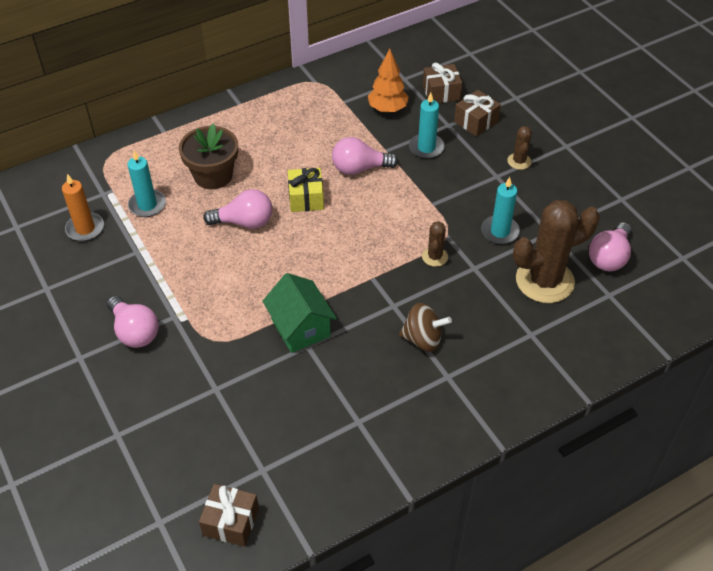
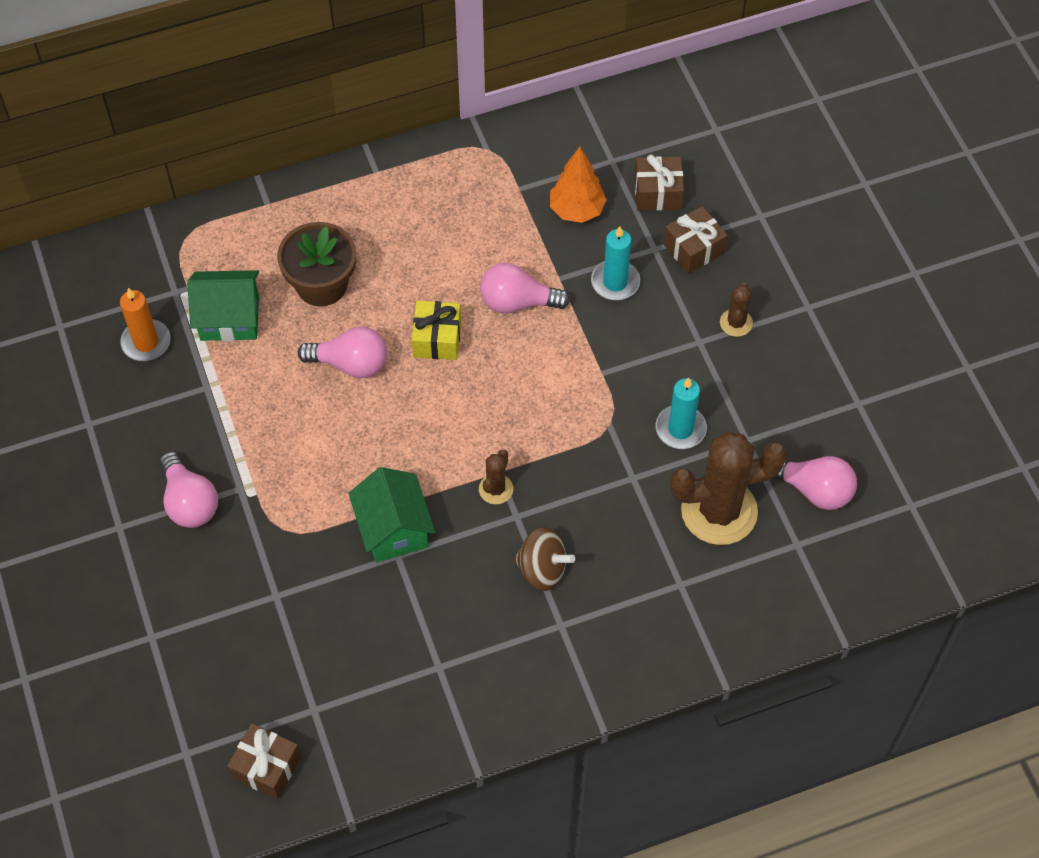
camera: 10 degrees right, 10 degrees up
(147, 205) = (229, 318): turquoise candle -> green house
(435, 257) = (585, 453): brown cactus -> brown cactus (496, 489)
(609, 257) = (813, 490): pink light bulb -> pink light bulb turned 105 degrees counterclockwise

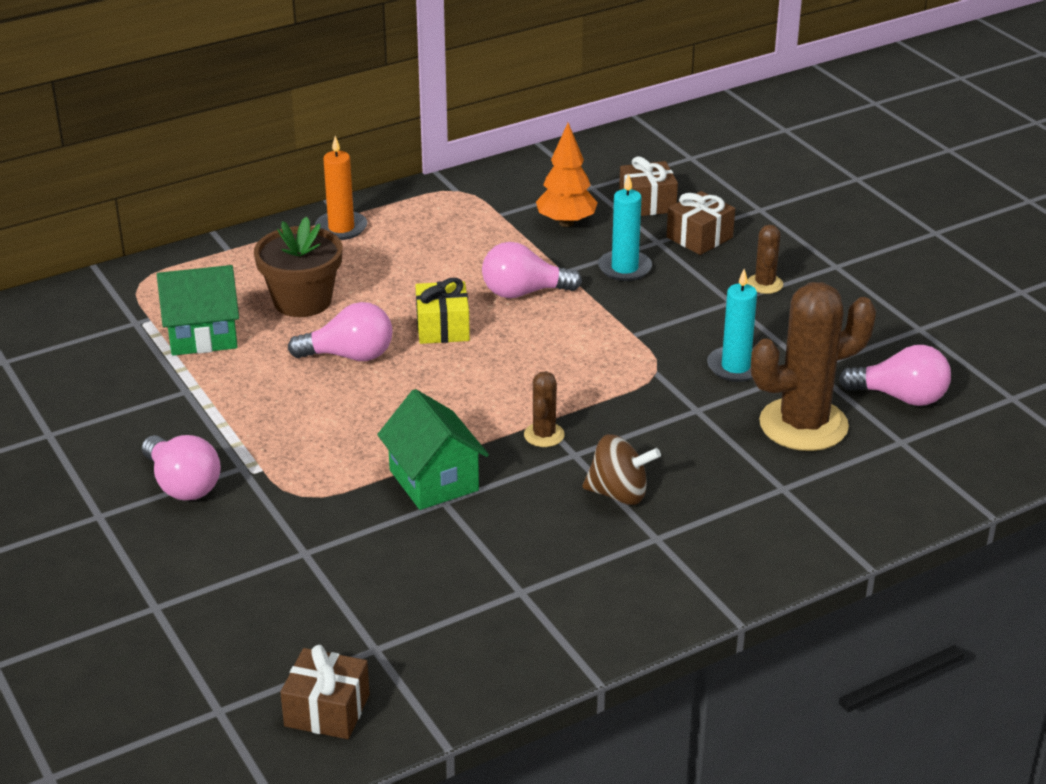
camera: 10 degrees left, 25 degrees down
(146, 342) = (108, 363): orange candle -> orange candle (341, 228)

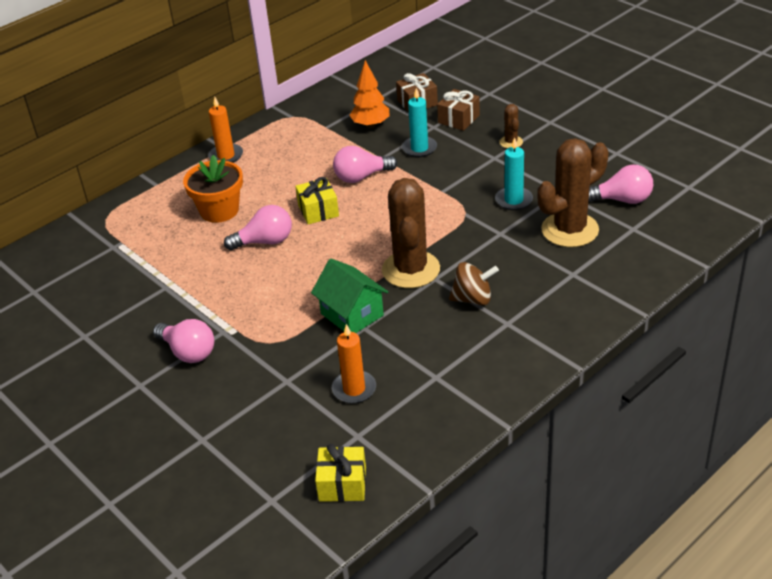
camera: 10 degrees left, 5 degrees up
(203, 335) = (162, 247): green house -> none
(302, 301) = (219, 210): brown flower pot -> orange flower pot
(327, 710) = (342, 484): brown gift -> yellow gift
(396, 583) = (354, 389): none -> orange candle
(544, 435) = (411, 270): brown cactus -> brown cactus, size x2.19

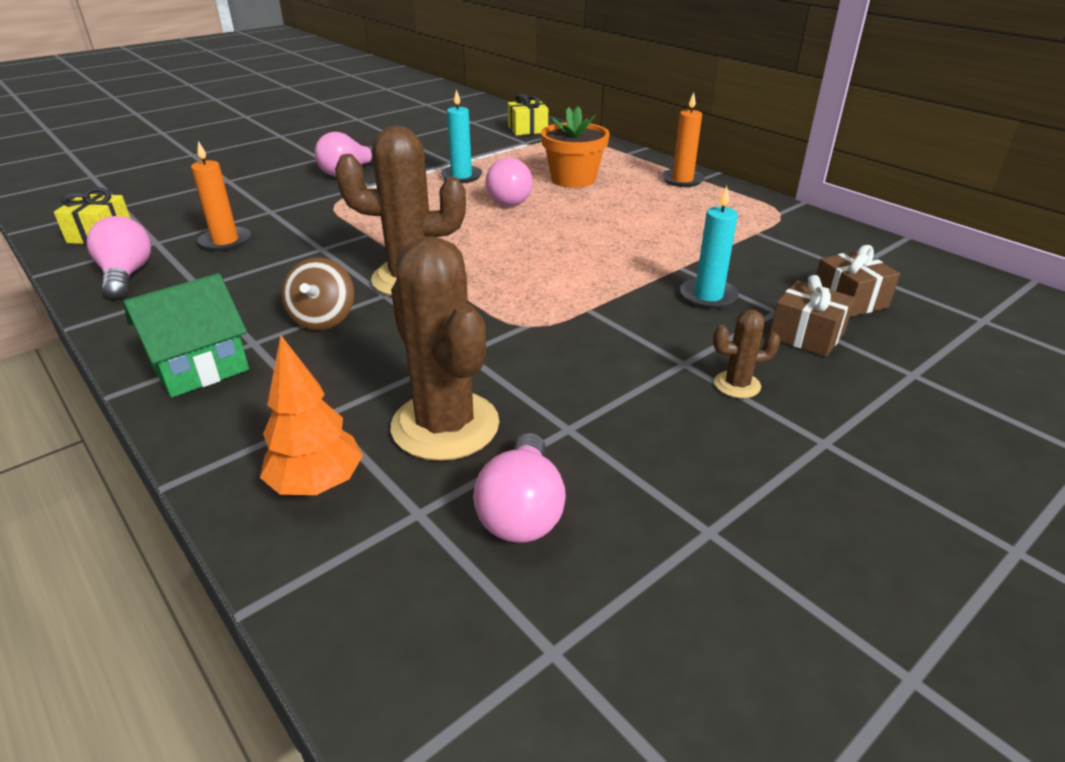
camera: 90 degrees right, 5 degrees down
(318, 211) = (560, 226): yellow gift -> yellow gift (527, 129)
(352, 314) = (348, 242): green house -> green house (200, 367)
(361, 177) = (632, 252): pink light bulb -> pink light bulb (126, 275)
(371, 125) = (769, 261): orange tree -> orange tree (317, 485)
(513, 200) = (551, 372): turquoise candle -> turquoise candle (461, 176)

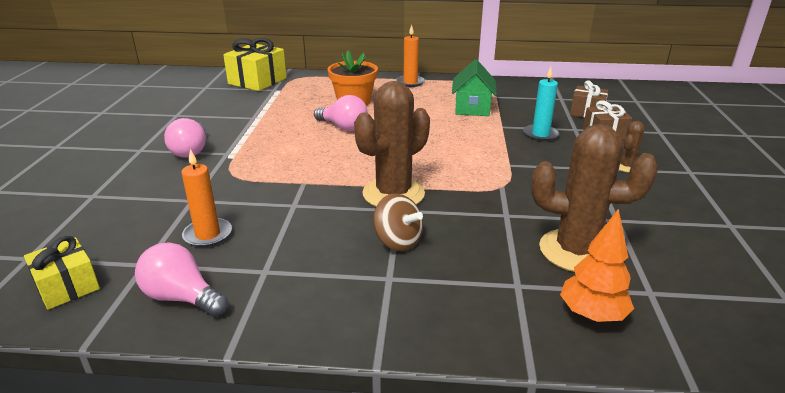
camera: 45 degrees left, 5 degrees down
(200, 367) = (393, 311): green house -> green house (472, 108)
(461, 176) = (281, 124): turquoise candle -> none
(522, 511) = (676, 262): pink light bulb -> none
(527, 129) = (257, 81): yellow gift -> yellow gift, size x1.60

